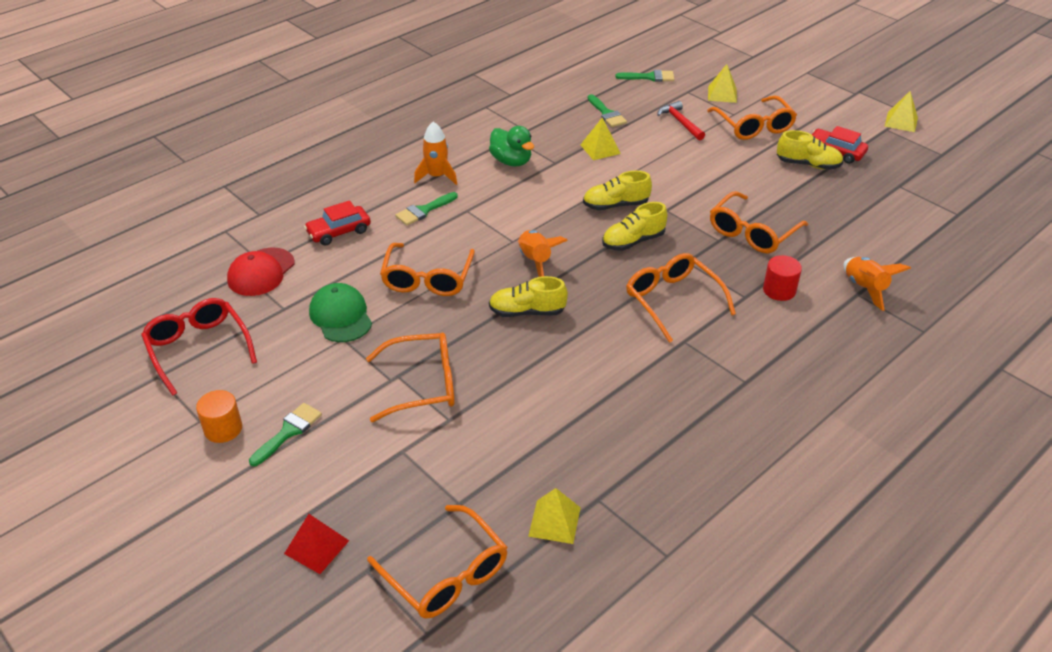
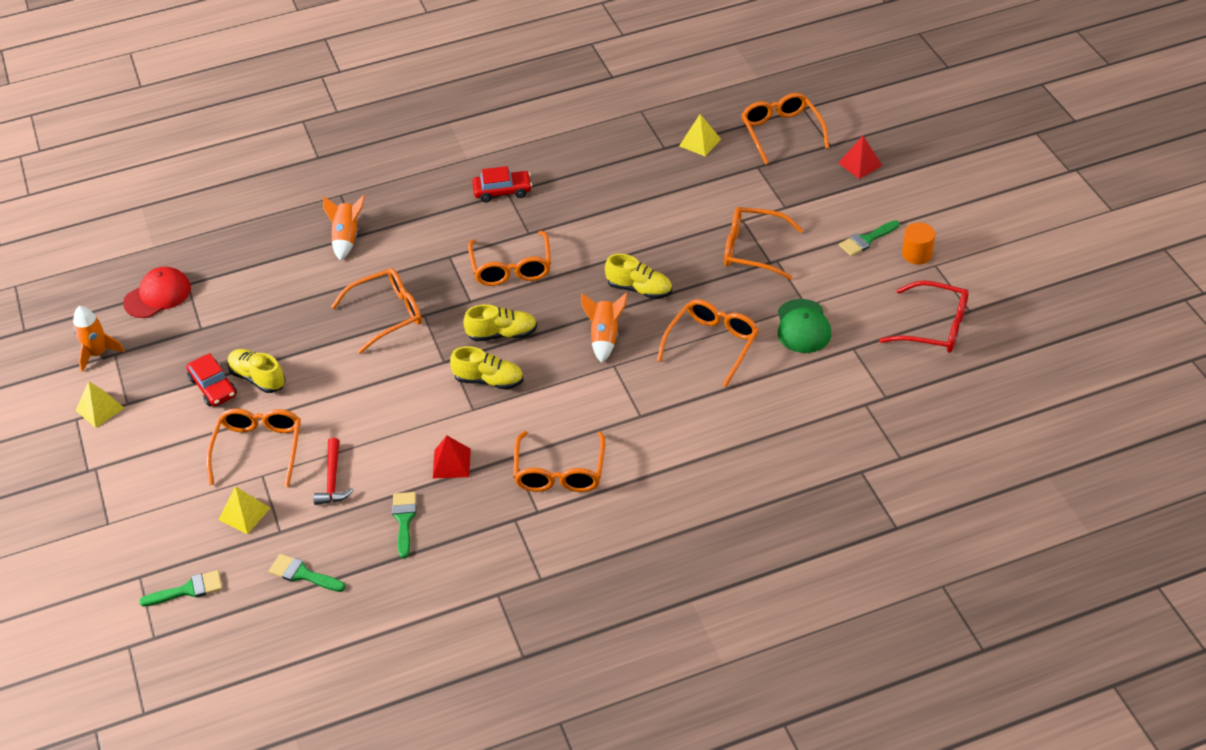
camera: 155 degrees left, 5 degrees up
(198, 349) = (934, 327): red glasses -> red glasses turned 60 degrees counterclockwise
(261, 272) = (869, 393): red cap -> red cap (158, 295)
(339, 232) = (781, 423): red car -> red car (502, 191)
(424, 210) = (685, 427): green brush -> green brush (188, 590)
(437, 176) = (652, 473): orange rocket -> orange rocket (98, 353)
(511, 161) = (559, 472): green duck -> orange glasses
(600, 149) = (451, 463): yellow pyramid -> red pyramid
(779, 290) = (416, 254): red cylinder -> none

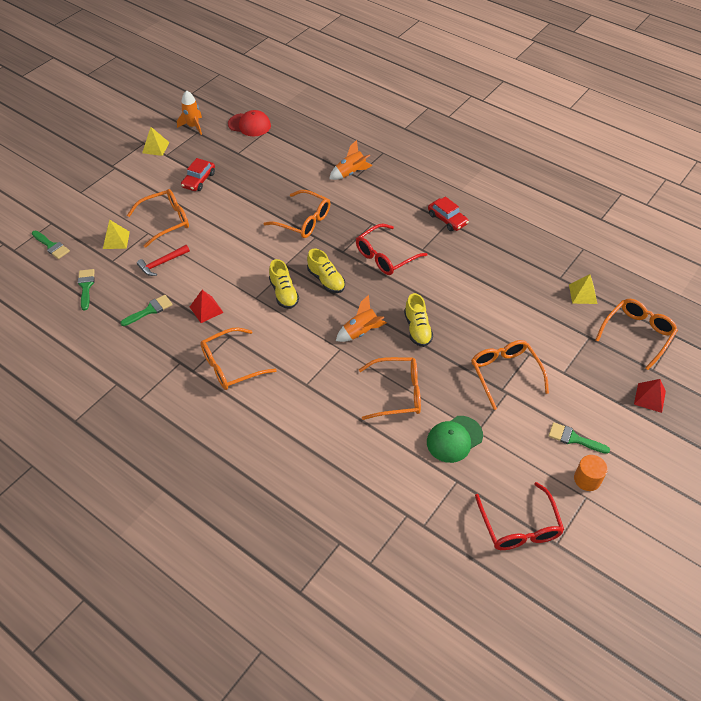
camera: 55 degrees right, 5 degrees up
(258, 378) = (217, 194): yellow shoe -> none
(511, 268) = (385, 256): orange glasses -> red glasses

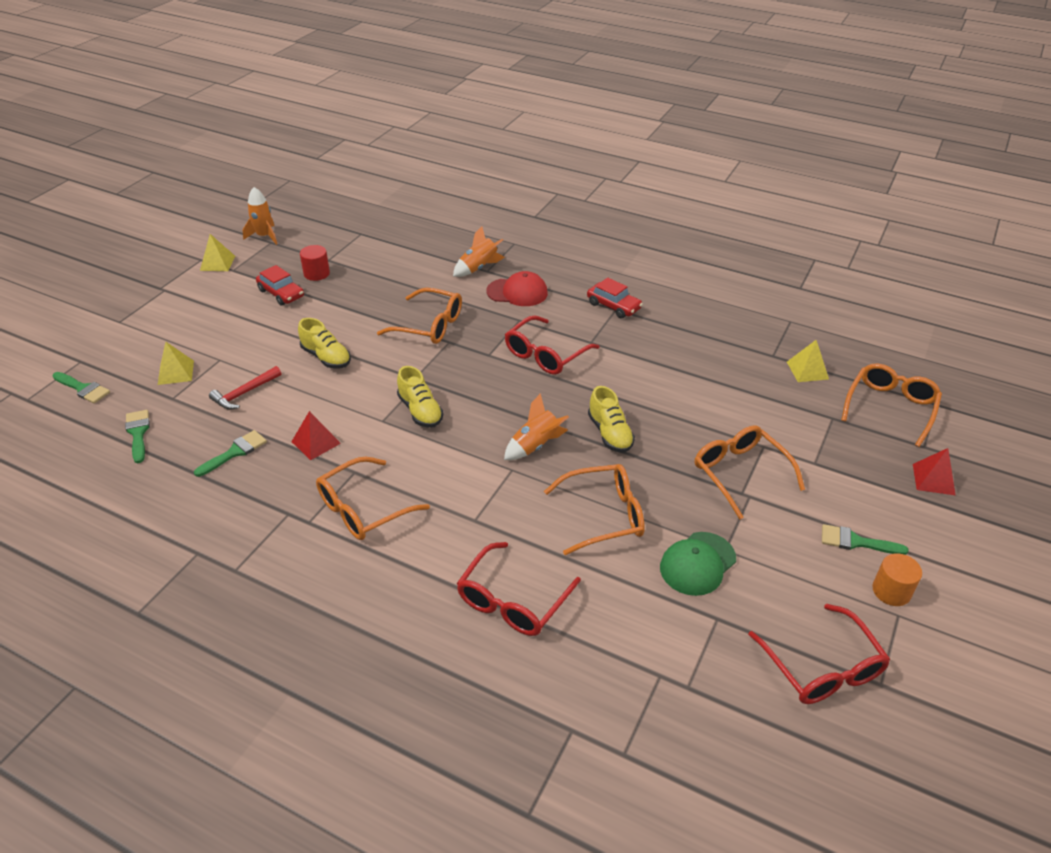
camera: 10 degrees left, 10 degrees down
(165, 221) = (243, 344): orange glasses -> none
(199, 180) = (281, 293): red car -> red car turned 60 degrees counterclockwise
(227, 165) = (316, 273): none -> red cylinder
(249, 125) = (338, 229): red cap -> red cap (517, 292)
(320, 448) = (513, 600): none -> red glasses
(326, 280) = (474, 390): yellow shoe -> yellow shoe (326, 357)

